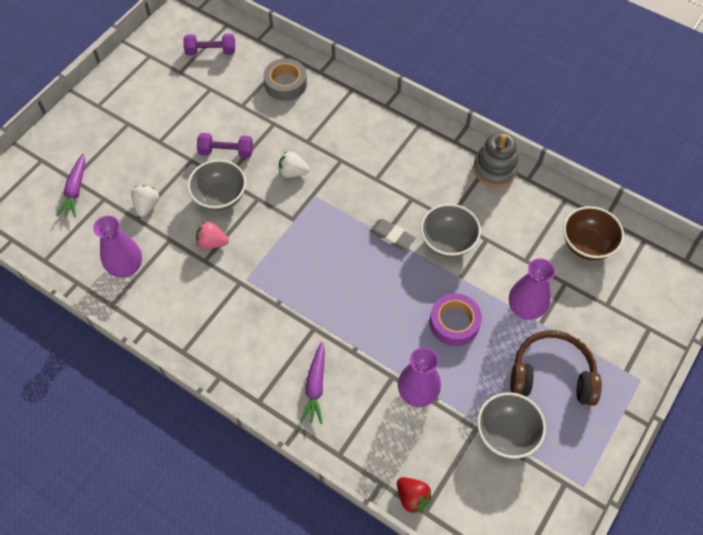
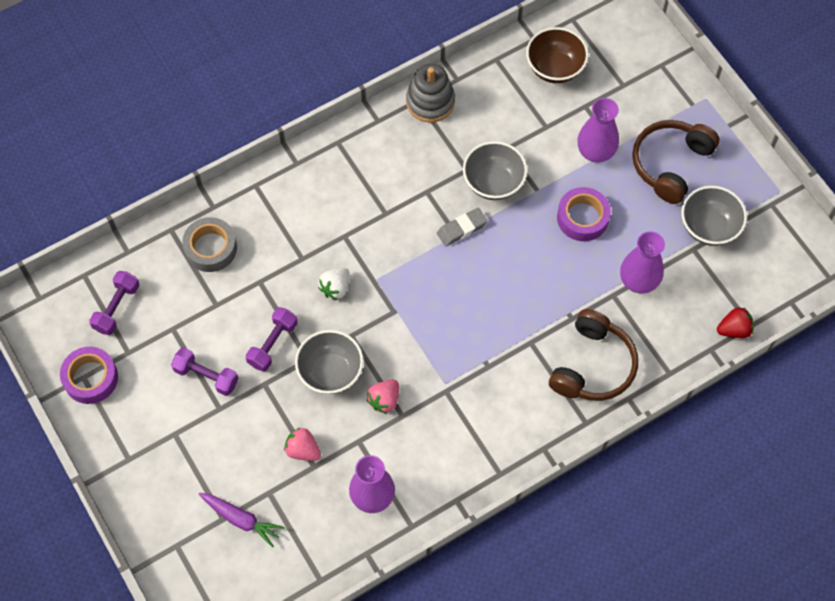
camera: 65 degrees left, 5 degrees up
(147, 206) = (303, 450): white strawberry -> pink strawberry
(150, 60) = (90, 378): none -> purple tape
(181, 123) = (206, 376): none -> purple dumbbell
(315, 386) = (593, 366): purple carrot -> brown headphones

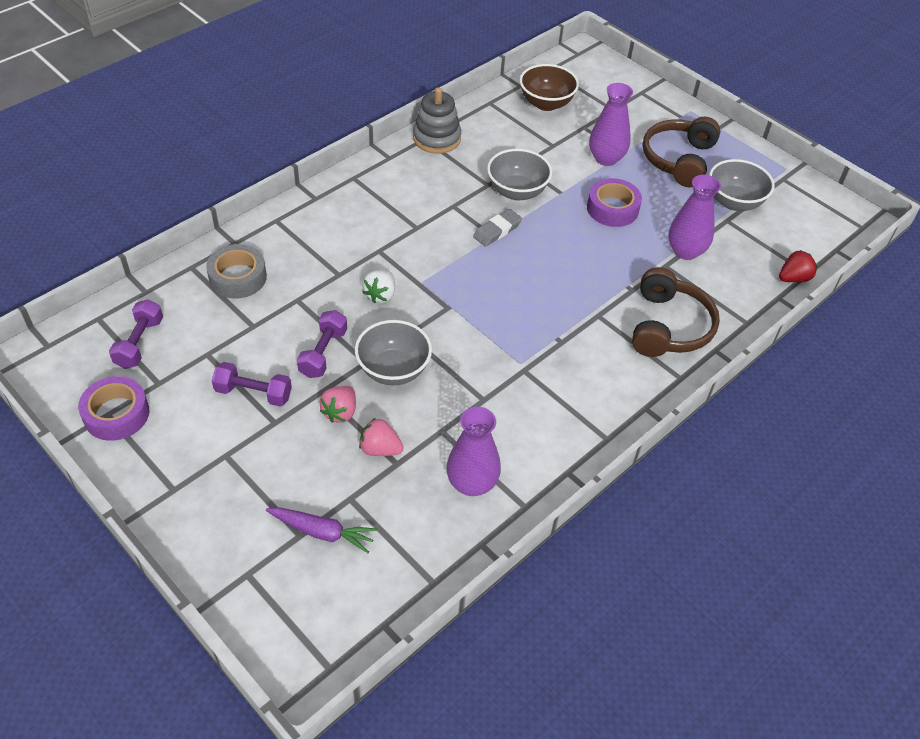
camera: 15 degrees left, 15 degrees down
(384, 400) = (460, 388): pink strawberry -> pink strawberry (340, 412)

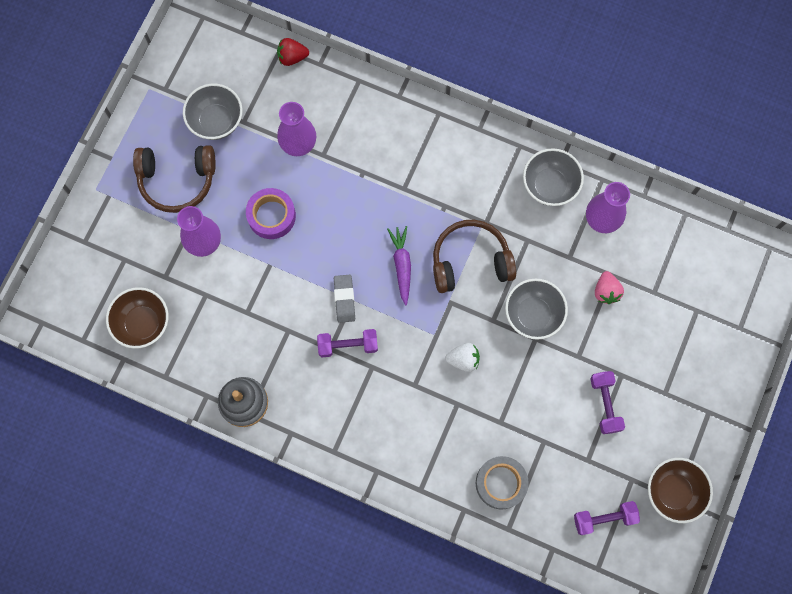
camera: 110 degrees left, 25 degrees up
(116, 414) = (673, 492): purple tape -> brown bowl
(322, 532) = (687, 297): purple carrot -> purple carrot (402, 265)
(323, 353) = (543, 373): purple dumbbell -> purple dumbbell (348, 345)
(340, 412) = (589, 334): pink strawberry -> none
(497, 231) = (344, 299): grey eraser -> grey eraser turned 60 degrees clockwise
(517, 192) = (286, 302): grey bowl -> grey bowl (549, 186)
(669, 326) = (391, 134): brown headphones -> brown headphones (470, 261)
(793, 278) = (292, 57): red strawberry -> red strawberry turned 45 degrees counterclockwise

